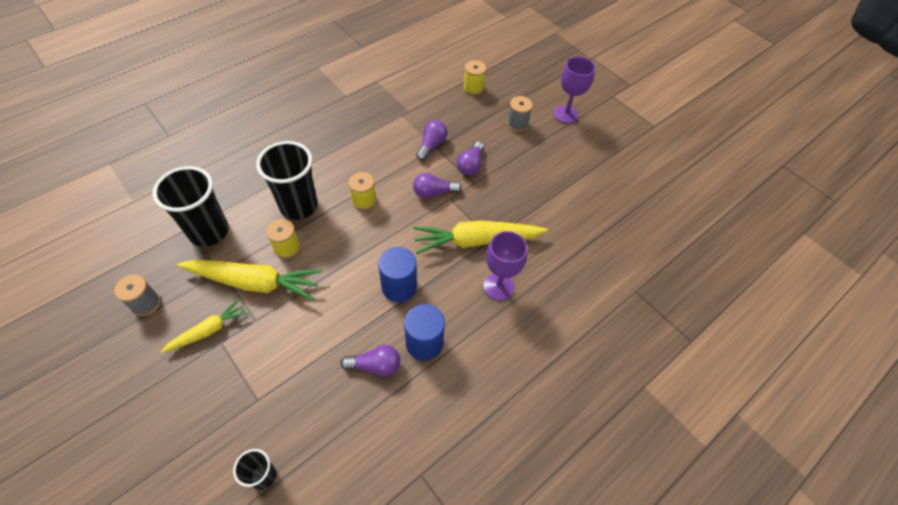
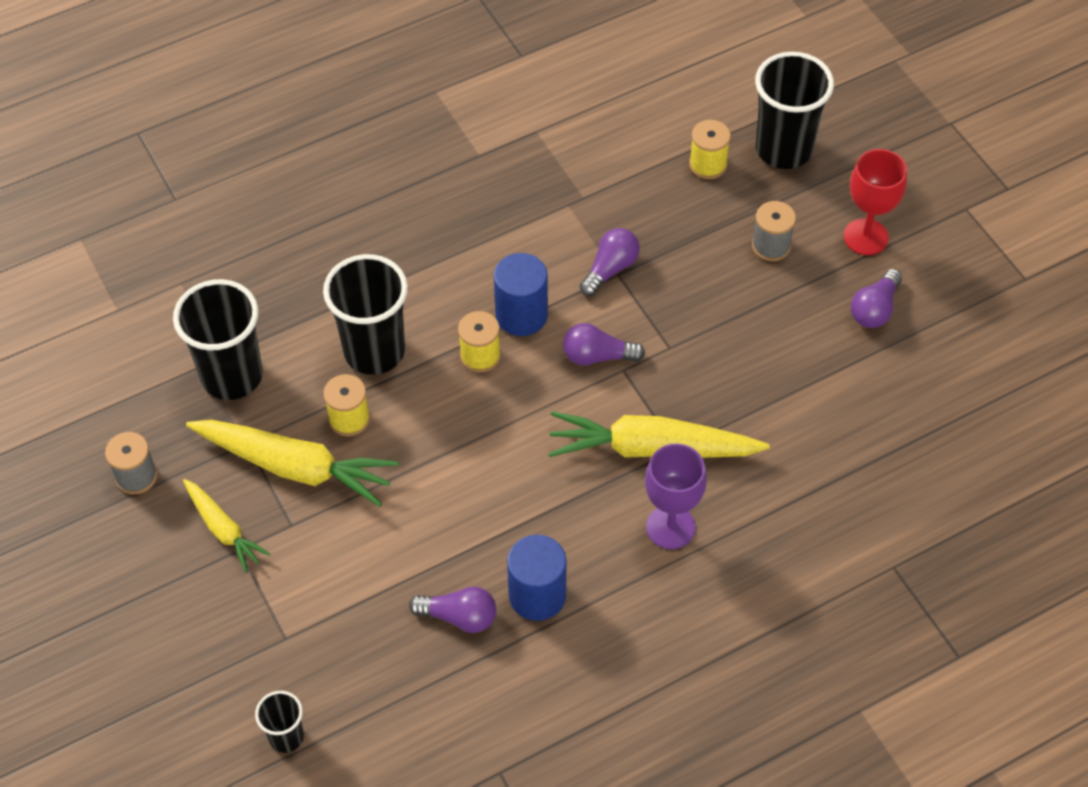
camera: 15 degrees right, 0 degrees up
(208, 330) = (223, 529): yellow carrot -> yellow carrot turned 75 degrees clockwise
(399, 287) = (514, 505): blue cylinder -> blue cylinder (521, 315)
(470, 165) = (670, 314): purple light bulb -> purple light bulb (874, 309)
(511, 77) = (783, 149): none -> black cup
(566, 114) = (866, 237): purple goblet -> red goblet

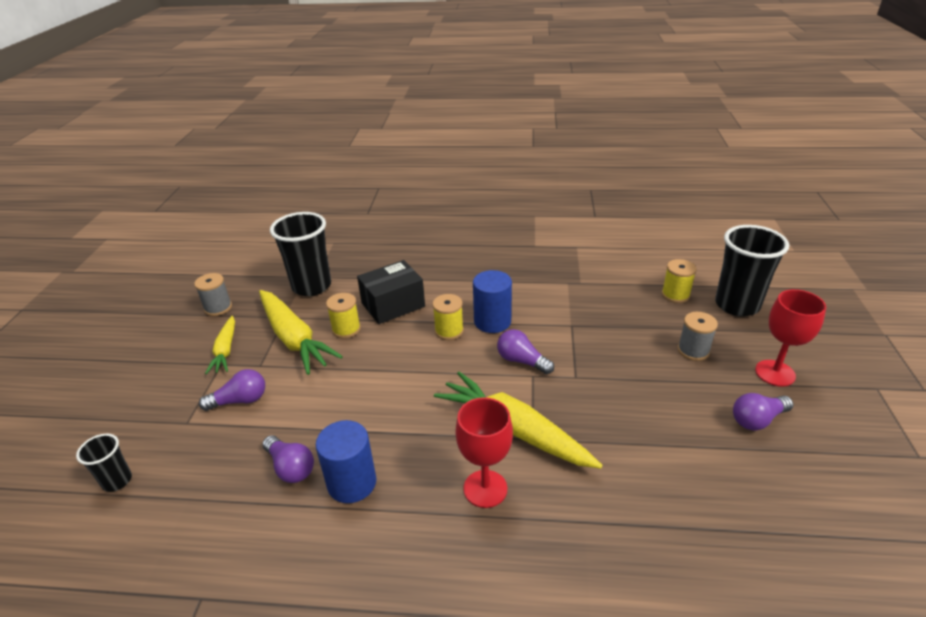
camera: 35 degrees right, 20 degrees down
(374, 351) = (393, 305): black cup -> black box
(610, 269) = (568, 321): purple light bulb -> purple light bulb (240, 400)
(670, 527) = (485, 488): purple goblet -> red goblet

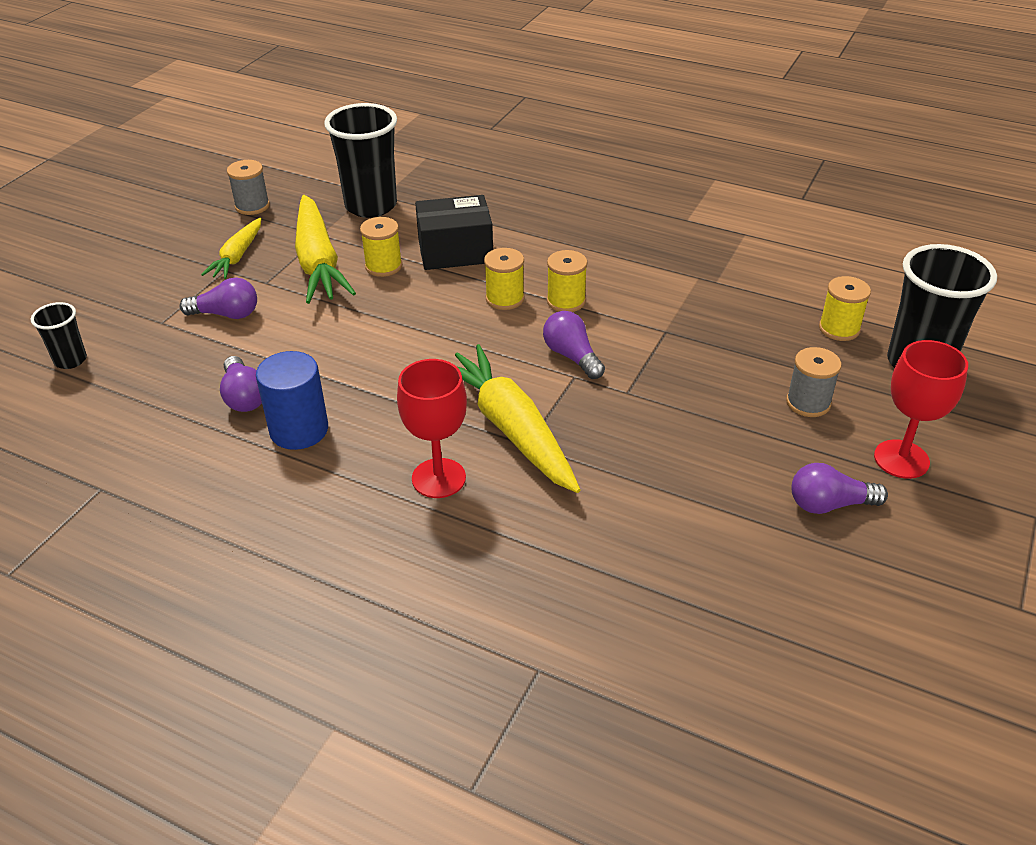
camera: 20 degrees right, 5 degrees up
(492, 321) = (566, 301): blue cylinder -> yellow spool

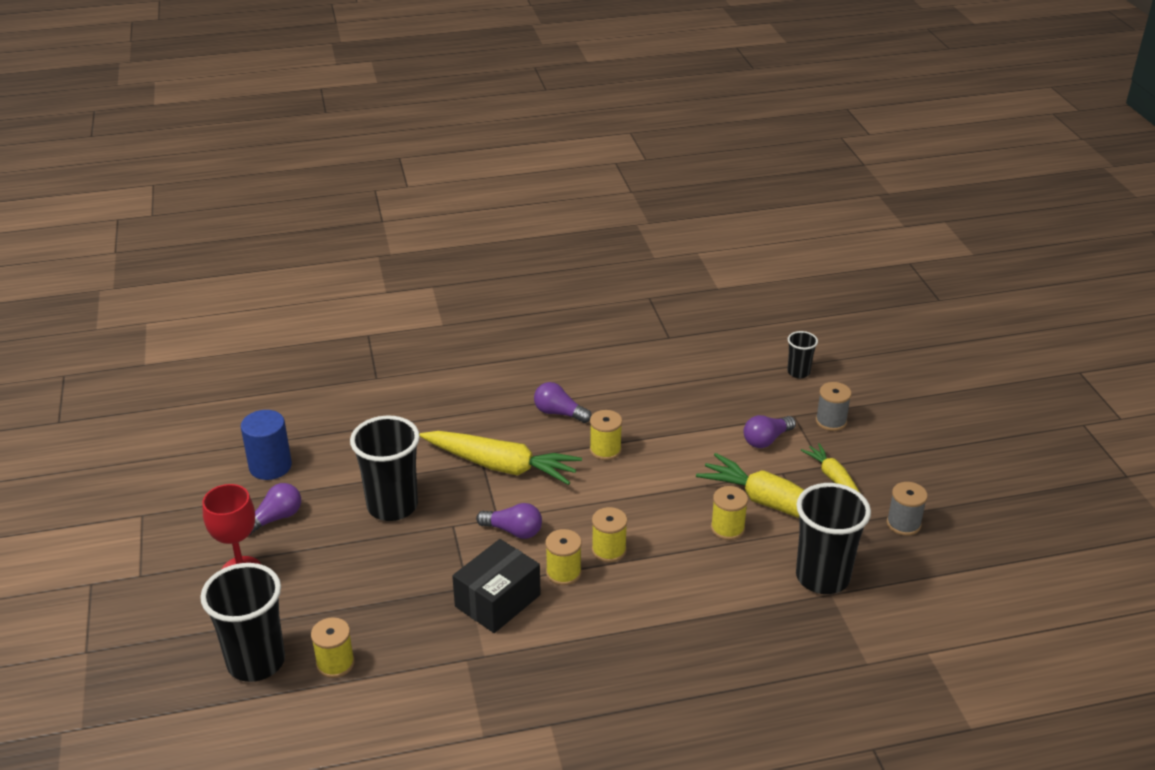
camera: 140 degrees right, 5 degrees down
(244, 397) = (673, 405): purple light bulb -> purple light bulb (559, 413)
(299, 430) = (617, 406): blue cylinder -> blue cylinder (270, 466)
(383, 387) = (605, 450): none -> yellow spool
(438, 478) = (510, 422): red goblet -> none
(455, 251) = (697, 571): black box -> black box (498, 601)
(676, 446) = (392, 506): none -> black cup
(808, 403) = (325, 581): grey spool -> grey spool (831, 421)

